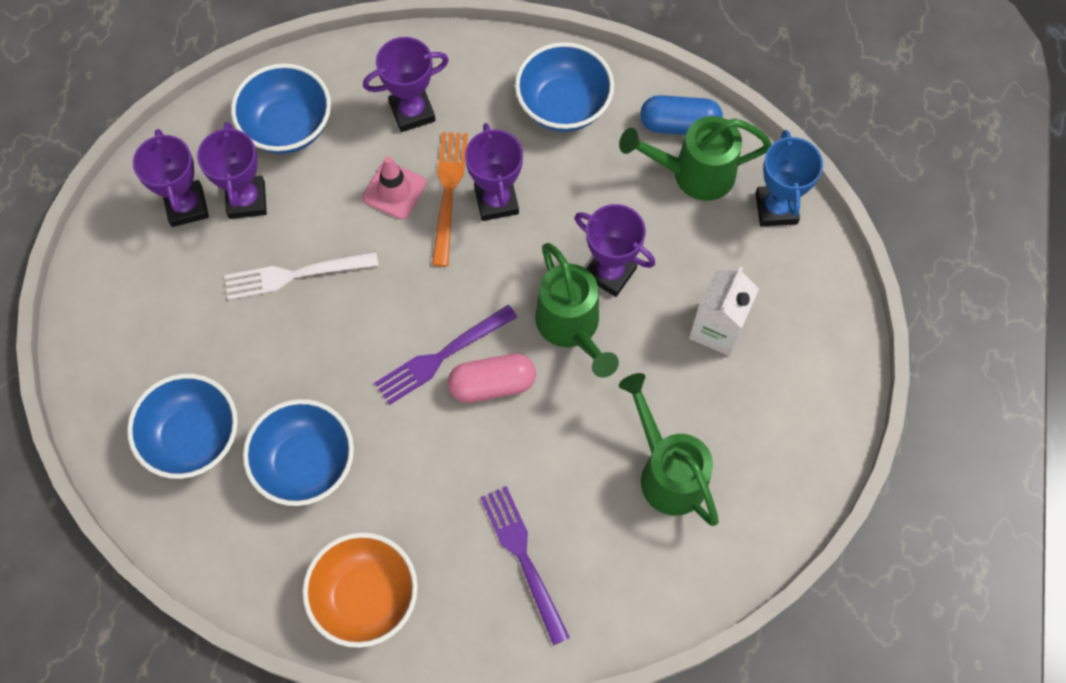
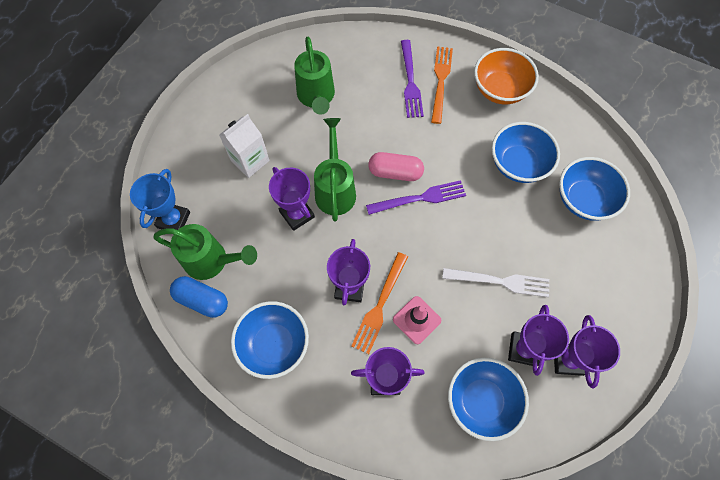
camera: 160 degrees left, 0 degrees up
(472, 579) = (440, 81): none -> orange fork

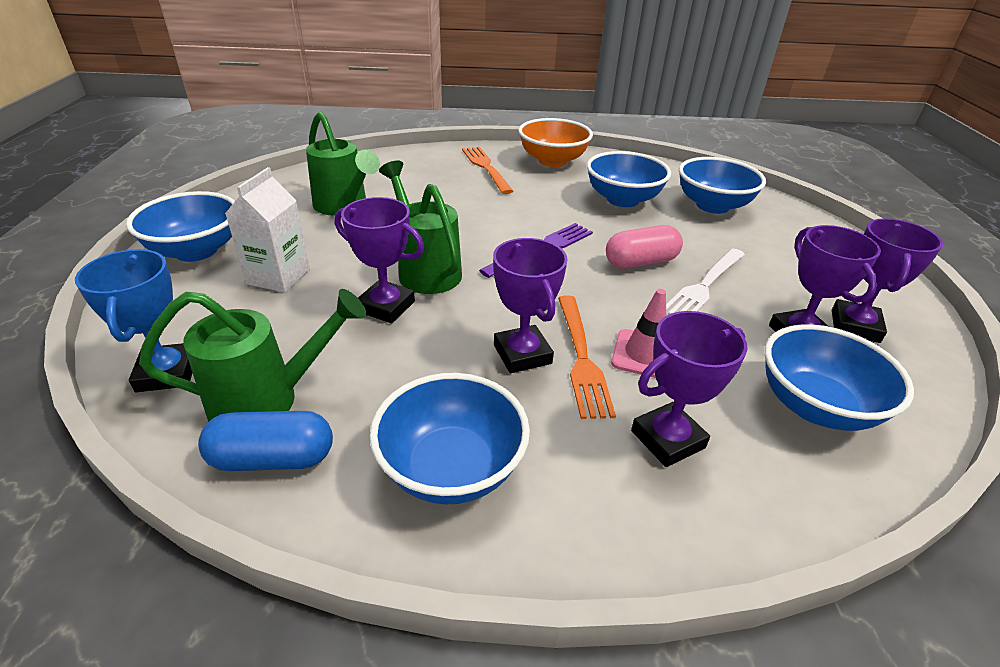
camera: 30 degrees left, 30 degrees down
(213, 115) = (196, 251): none -> blue bowl
(395, 172) = (492, 237): pink capsule -> pink capsule (640, 262)
(410, 82) = (453, 174): purple fork -> none
(500, 281) = (704, 286): white fork -> white fork turned 150 degrees clockwise
(568, 360) = (855, 326): purple trophy -> purple trophy turned 45 degrees clockwise

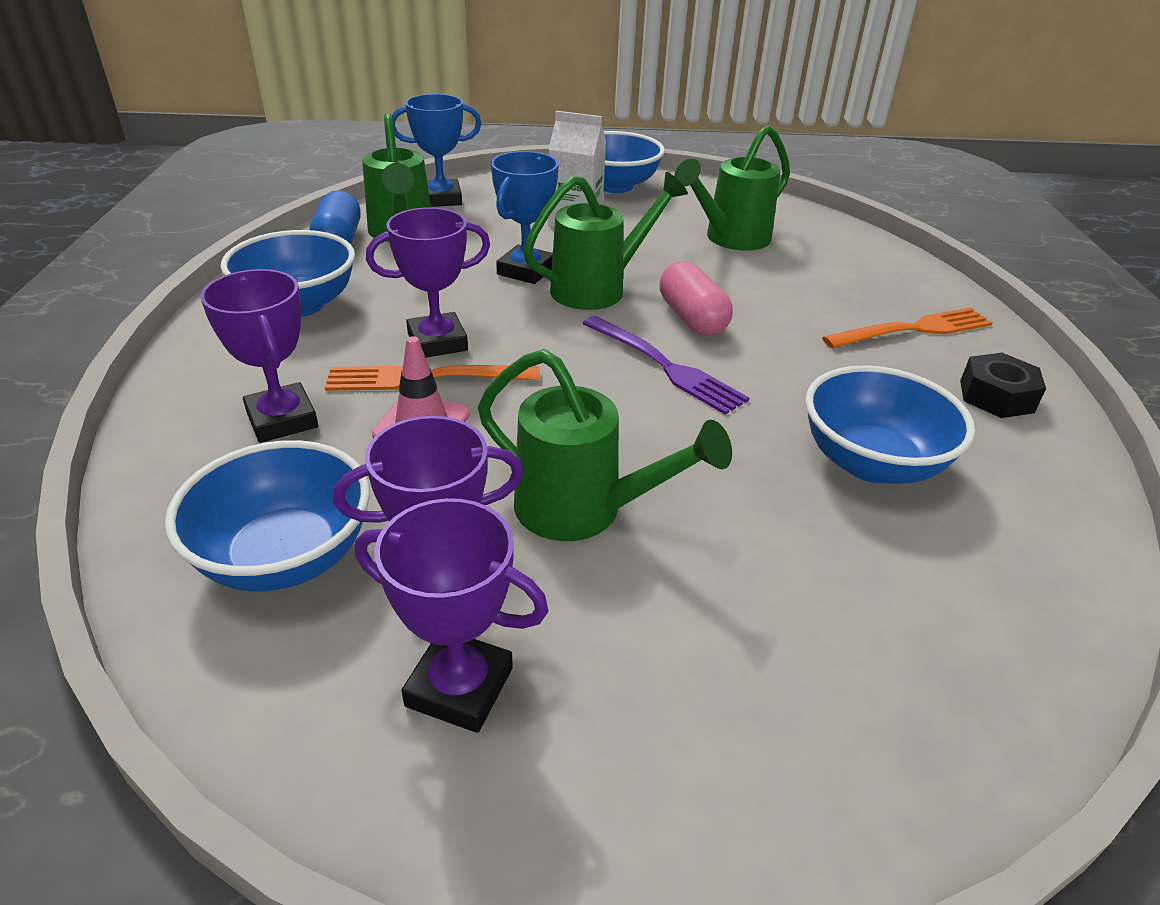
camera: 90 degrees right, 0 degrees up
(386, 306) = (526, 271): purple trophy -> blue trophy
(552, 161) = (996, 396): orange bowl -> black nut
(640, 262) = (645, 452): pink capsule -> pink capsule (692, 318)
(704, 286) = (582, 510): white fork -> green watering can
(712, 206) = (912, 593): blue bowl -> none

